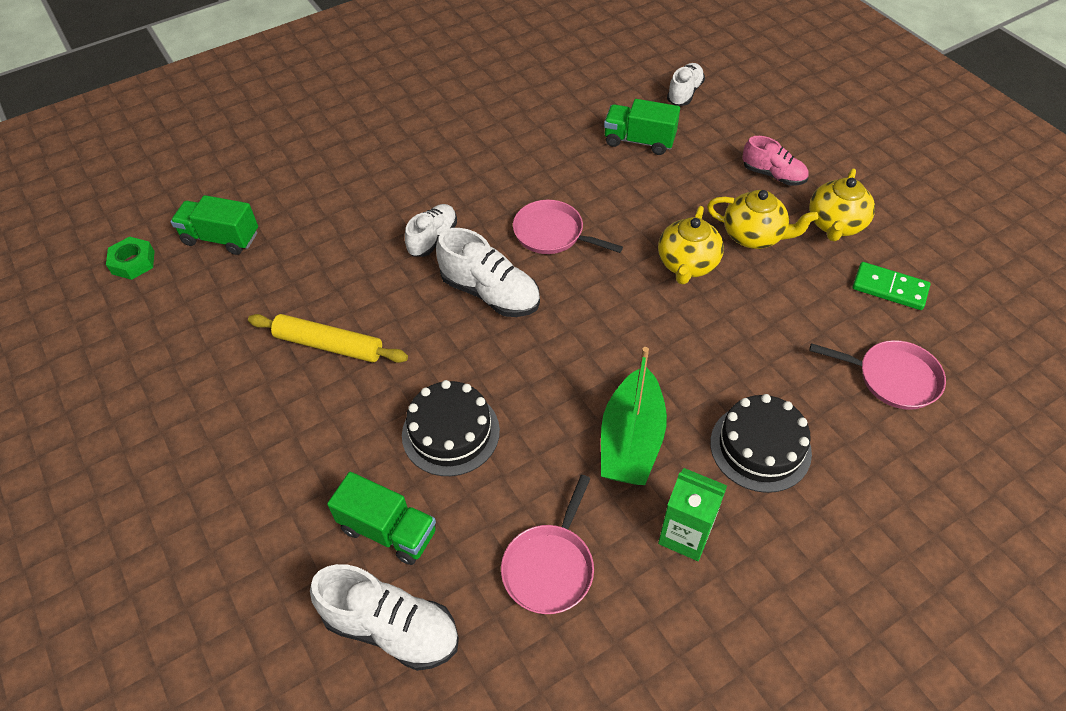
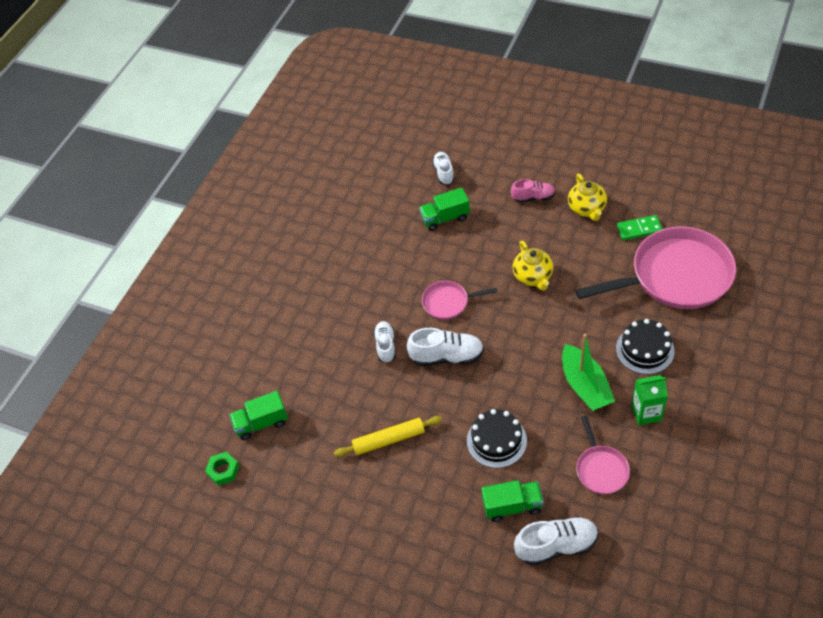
camera: 30 degrees left, 0 degrees up
(754, 236) = (552, 239): yellow teapot -> none
(893, 378) = (675, 276): pink pan -> pink pan, size x2.13

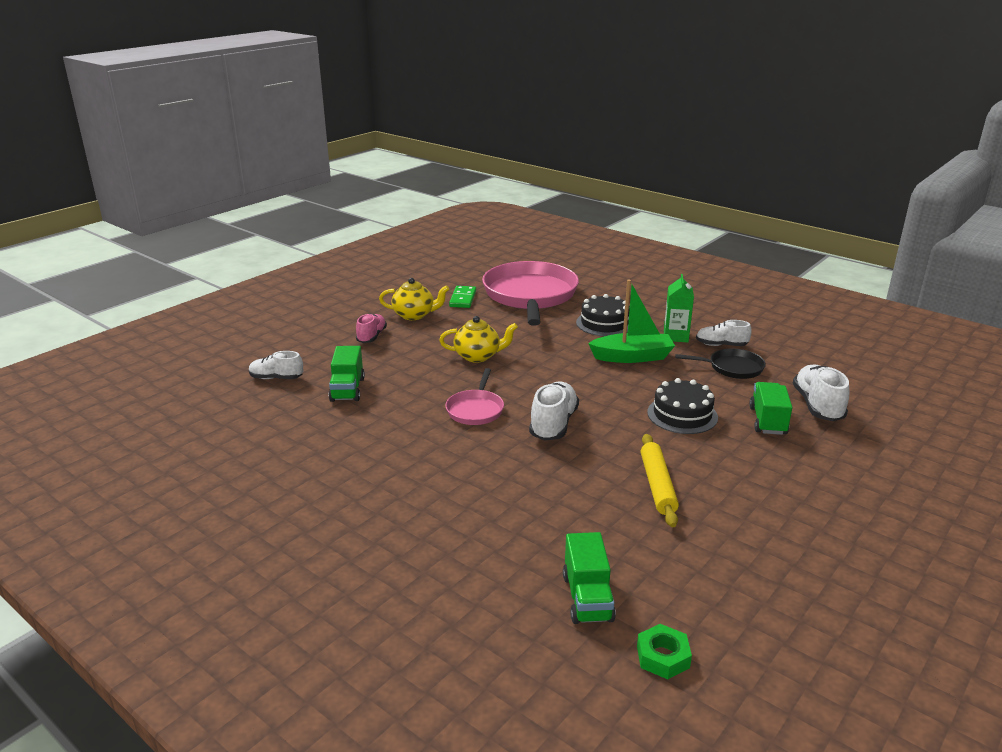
camera: 80 degrees left, 25 degrees down
(385, 346) = (511, 463): white shoe -> white shoe (721, 345)
(601, 469) = (732, 368): pink pan -> black pan

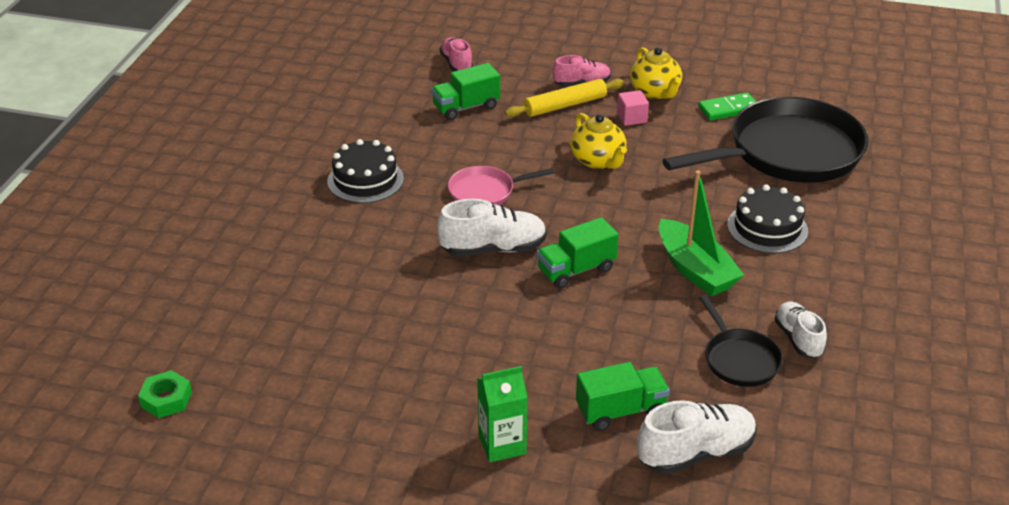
camera: 65 degrees right, 10 degrees up
(276, 378) = (456, 64): white shoe -> pink shoe
(438, 331) = (631, 118): none -> pink cube
(530, 296) = (788, 153): pink pan -> black pan
(587, 598) = (223, 339): green truck -> green truck (576, 270)
(657, 485) = (422, 346): yellow rolling pin -> yellow rolling pin (565, 105)
(675, 336) = (786, 294): green carton -> green carton (502, 444)
(682, 415) = (582, 337): black cake -> black cake (365, 180)

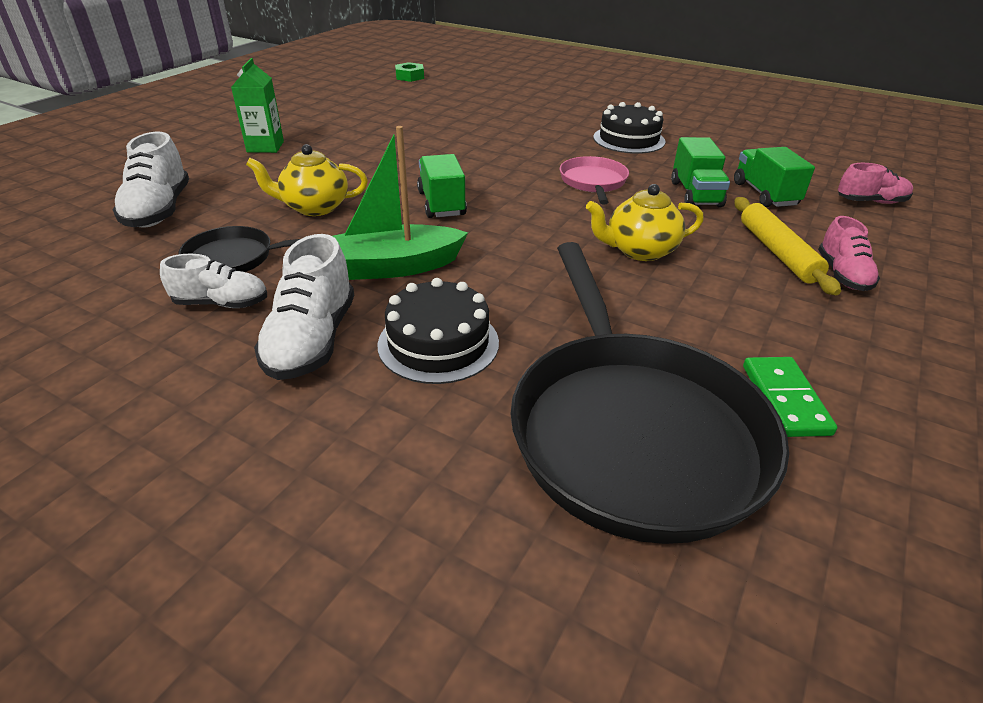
camera: 105 degrees right, 0 degrees up
(493, 249) = (498, 174): white shoe -> white shoe (312, 341)
(620, 411) = (243, 190): green truck -> green truck (695, 194)
(631, 118) = (747, 295): pink cube -> none
(655, 92) = (831, 333): yellow teapot -> yellow teapot (314, 207)

